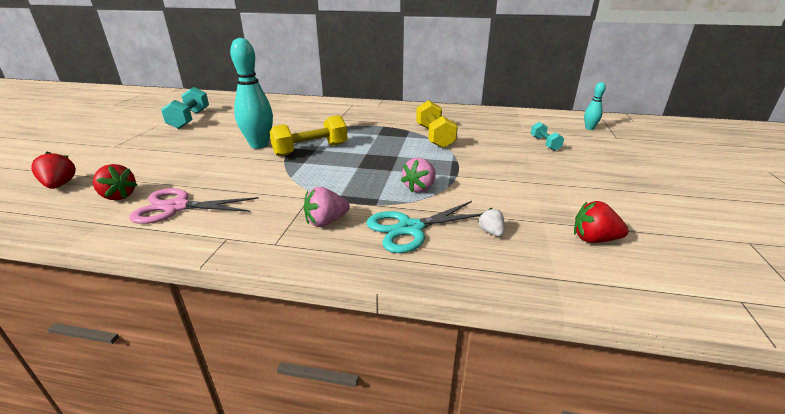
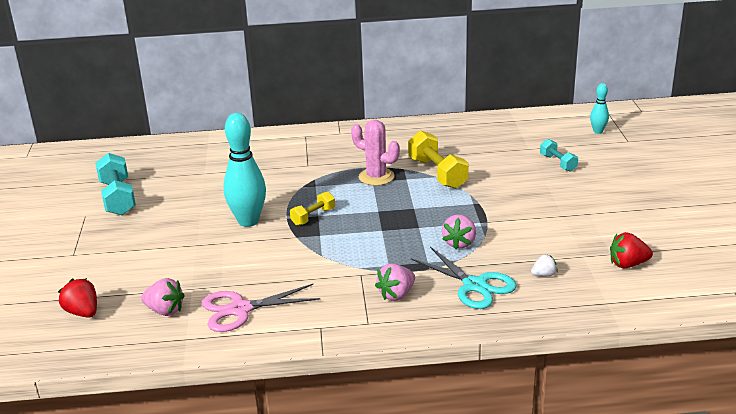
camera: 15 degrees left, 0 degrees up
(118, 196) = (165, 311): red strawberry -> pink strawberry
(311, 150) = (313, 217): yellow dumbbell -> yellow dumbbell, size x0.57
(383, 132) = (376, 177): none -> pink cactus
(410, 228) = (474, 285): turquoise scissors -> turquoise scissors turned 90 degrees counterclockwise
(491, 232) = (544, 275): white strawberry -> white strawberry turned 105 degrees clockwise

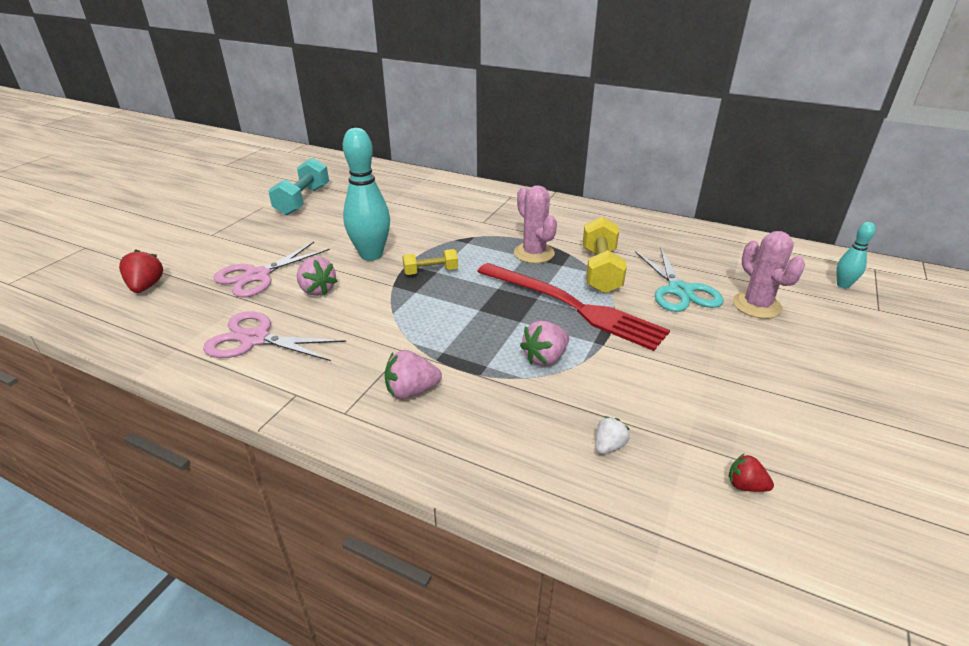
camera: 30 degrees right, 5 degrees up
(165, 311) = (200, 312): pink strawberry -> pink strawberry (317, 290)
(172, 269) = (257, 276): none -> pink scissors
(443, 204) = (572, 306): none -> red fork
(474, 285) = (508, 420): turquoise scissors -> turquoise scissors (679, 291)
(544, 275) = (608, 446): white strawberry -> white strawberry turned 60 degrees counterclockwise
(558, 163) = (756, 305): turquoise dumbbell -> pink cactus
(628, 264) = (745, 485): red strawberry -> red strawberry, size x0.62

